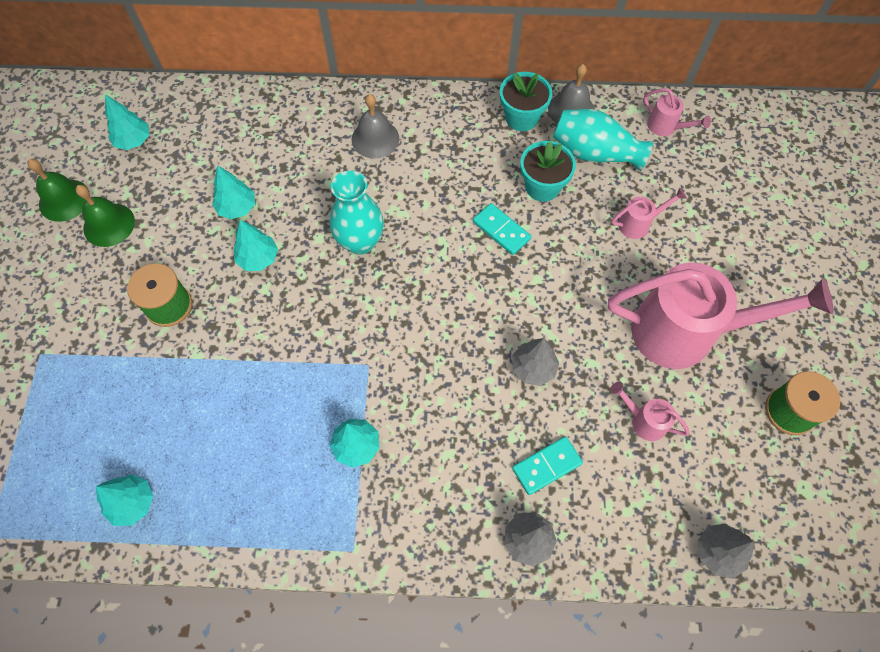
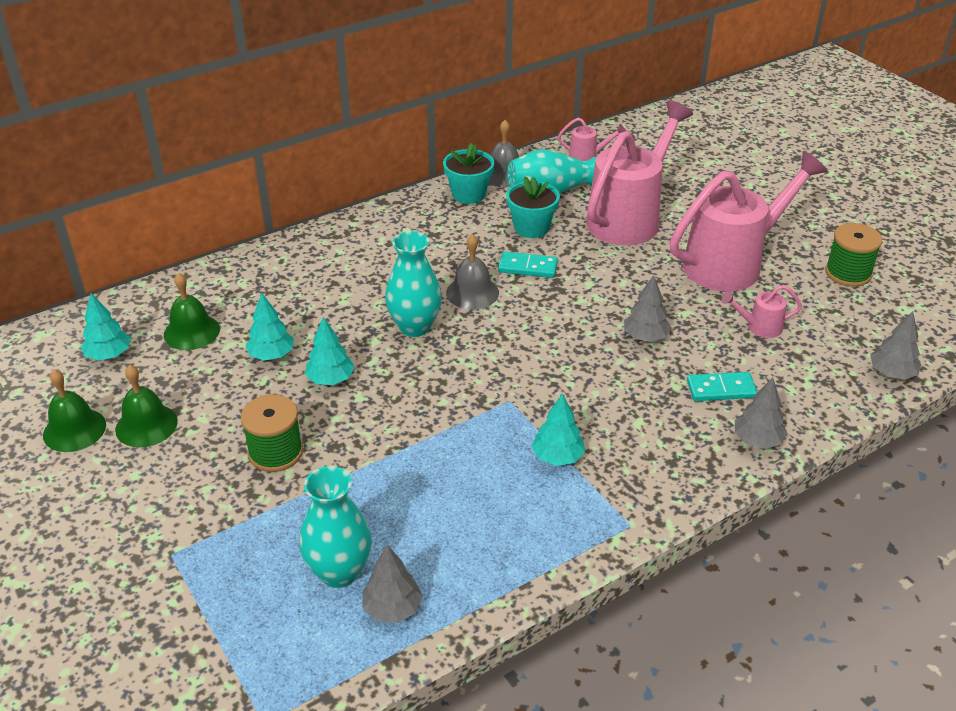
camera: 35 degrees left, 25 degrees down
(125, 445) = (339, 572): none -> turquoise vase
(132, 503) = (392, 608): turquoise tree -> grey tree
(202, 150) = (191, 332): none -> green bell
(375, 138) = (355, 256): grey bell -> grey bell (472, 292)
(546, 466) = (721, 389): turquoise domino -> turquoise domino turned 60 degrees clockwise
(638, 224) = (629, 218): pink watering can -> pink watering can, size x2.41

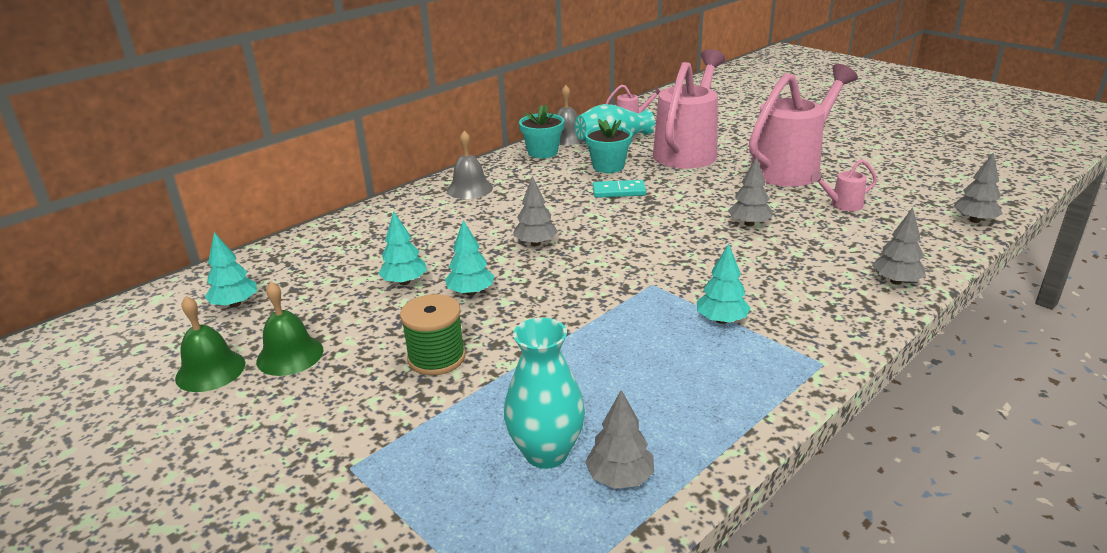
camera: 10 degrees left, 10 degrees down
(191, 332) = (317, 275): green bell -> none
(414, 326) = (536, 243): turquoise vase -> grey tree
(472, 292) = (578, 214): grey bell -> grey bell (469, 189)
(721, 389) = (839, 250): turquoise domino -> none
(848, 273) = (889, 163): green spool -> none

